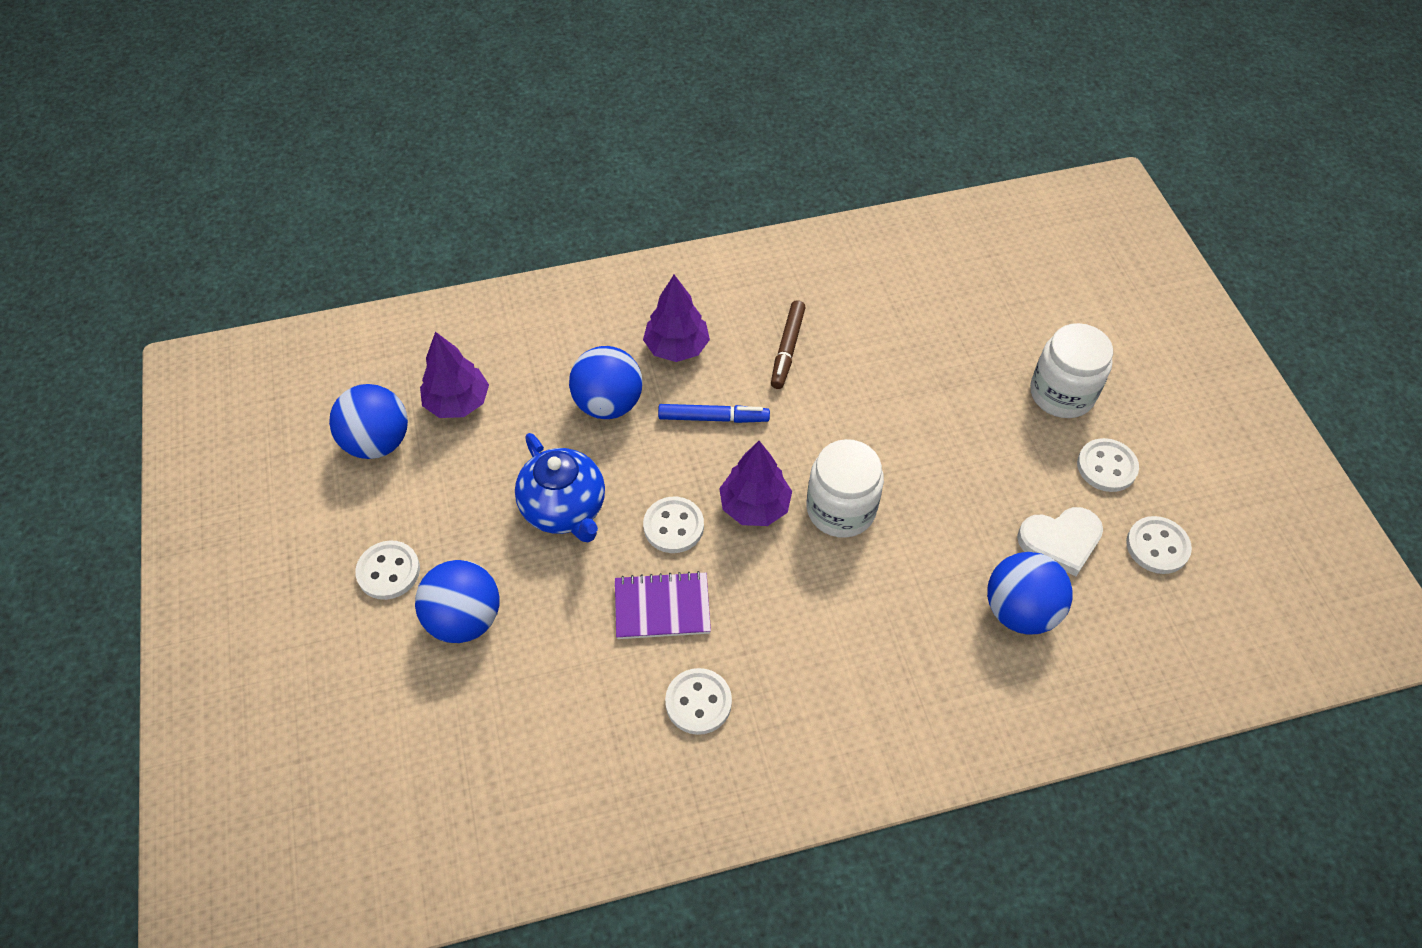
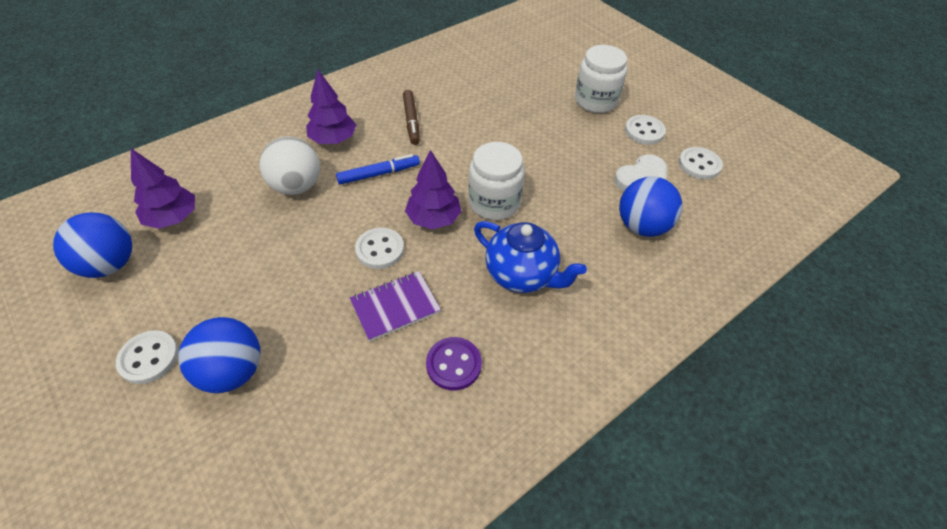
camera: 25 degrees left, 5 degrees down
(565, 509) = (289, 264): blue teapot -> blue teapot (522, 275)
(608, 404) = (296, 186): blue ball -> white ball
(698, 702) = (453, 364): white button -> purple button

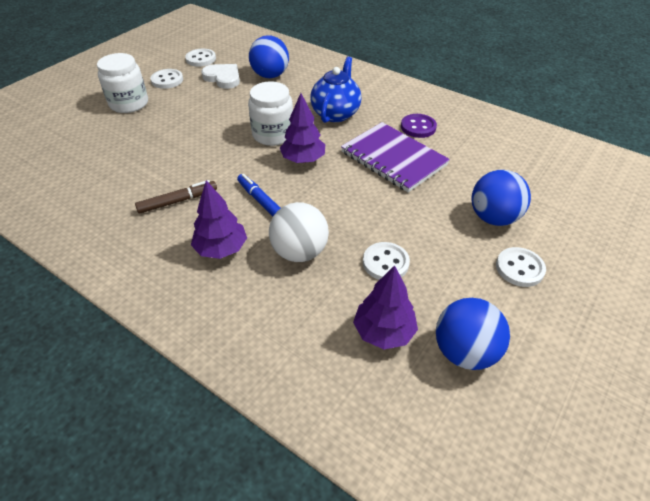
camera: 105 degrees left, 5 degrees down
(380, 249) = (348, 179): white button -> white button (385, 263)
(395, 307) = (393, 159): purple notebook -> purple notebook, size x1.60

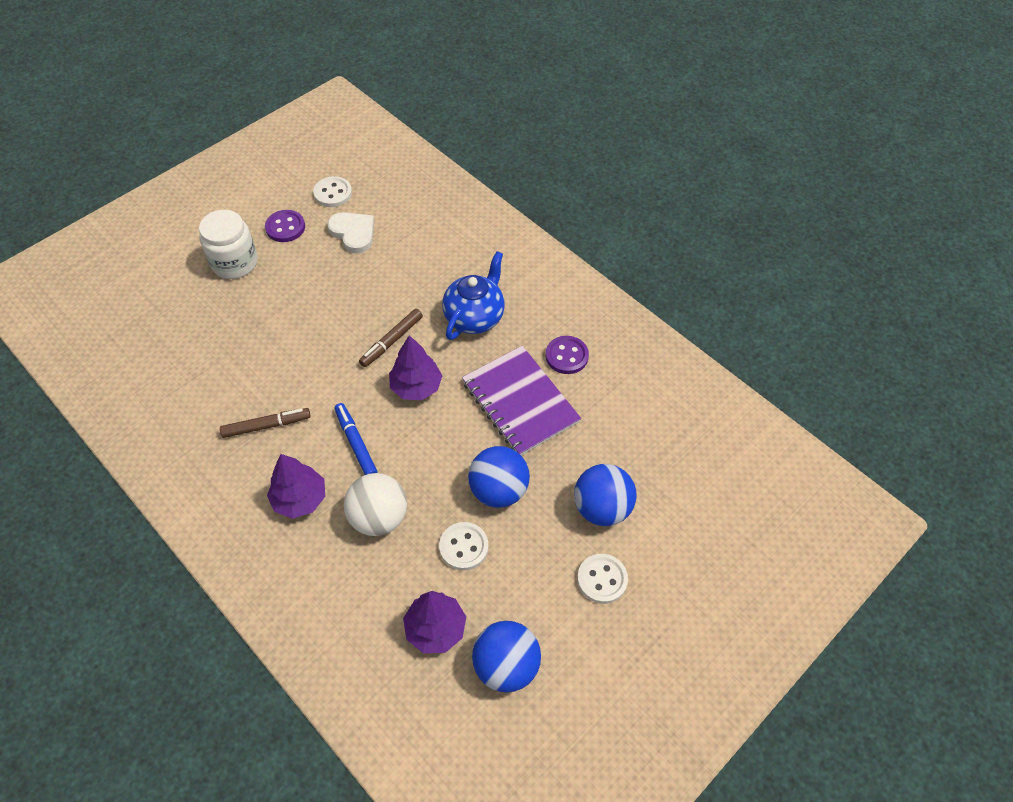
camera: 10 degrees right, 10 degrees up
(167, 80) = (285, 227): white button -> purple button
(270, 75) = (412, 237): blue ball -> blue ball (498, 490)
(273, 134) = (391, 341): white jar -> brown marker

